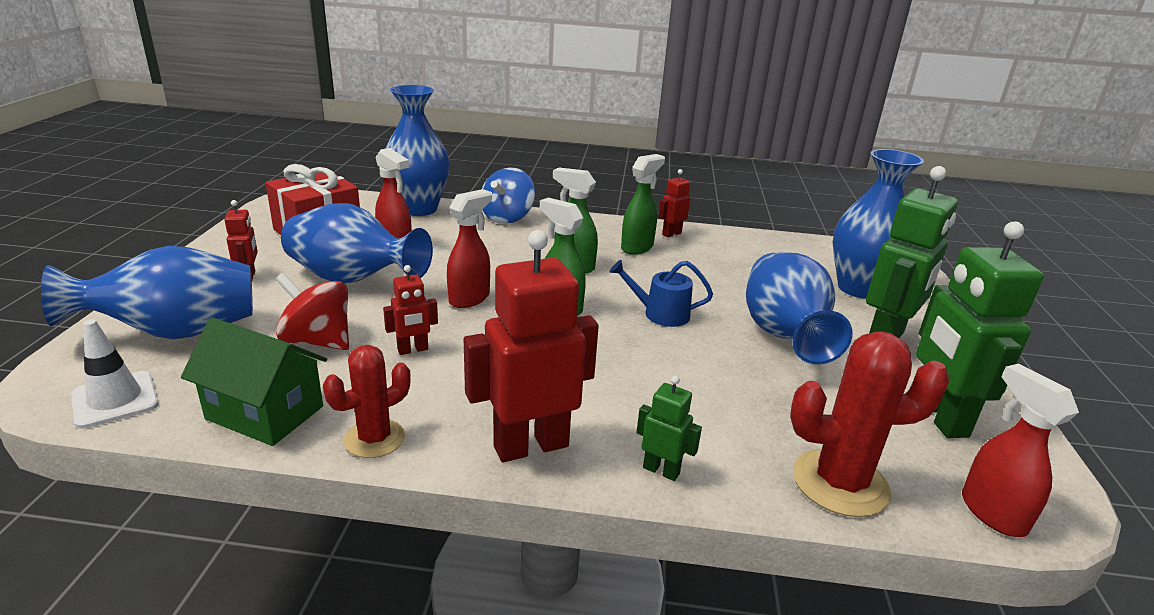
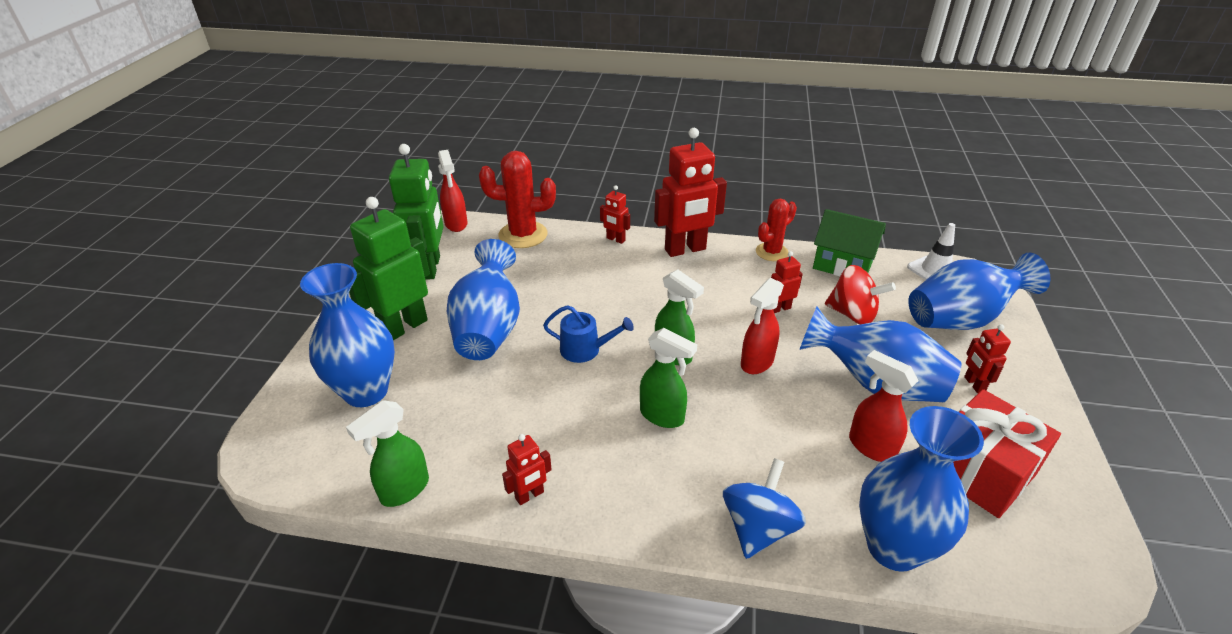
camera: 175 degrees left, 10 degrees up
(637, 247) = (583, 458): green spray bottle -> green spray bottle (404, 490)
(661, 470) = (615, 239): green robot -> red robot

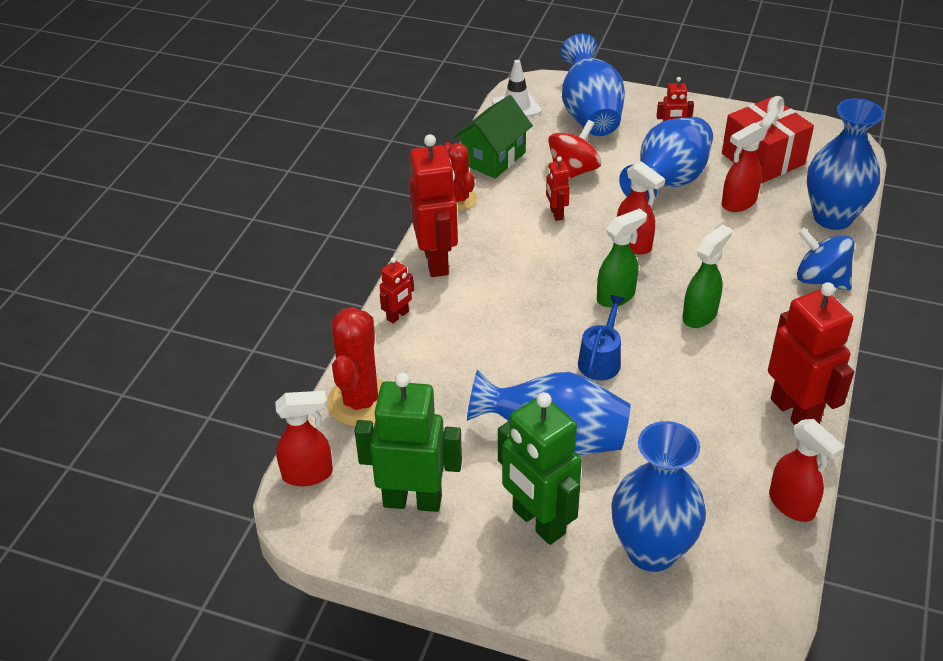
camera: 80 degrees left, 5 degrees up
(404, 490) = (792, 505): green spray bottle -> red spray bottle
(530, 495) = (795, 412): red robot -> red robot, size x2.09

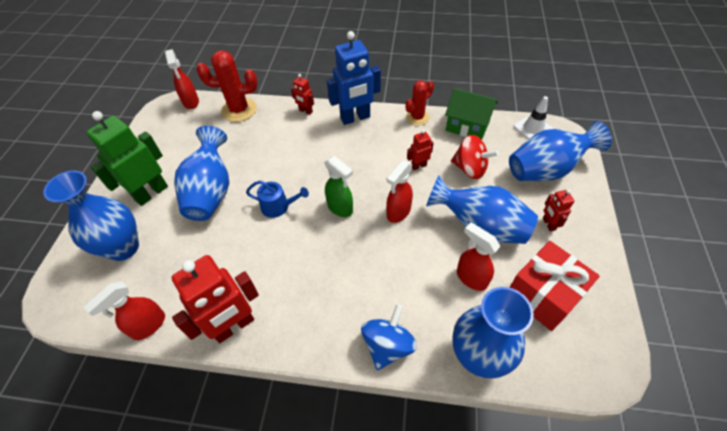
camera: 80 degrees right, 10 degrees up
(412, 500) = (171, 141): green robot -> none
(437, 261) = (355, 118): red robot -> blue robot
(700, 315) = (329, 259): green spray bottle -> none

